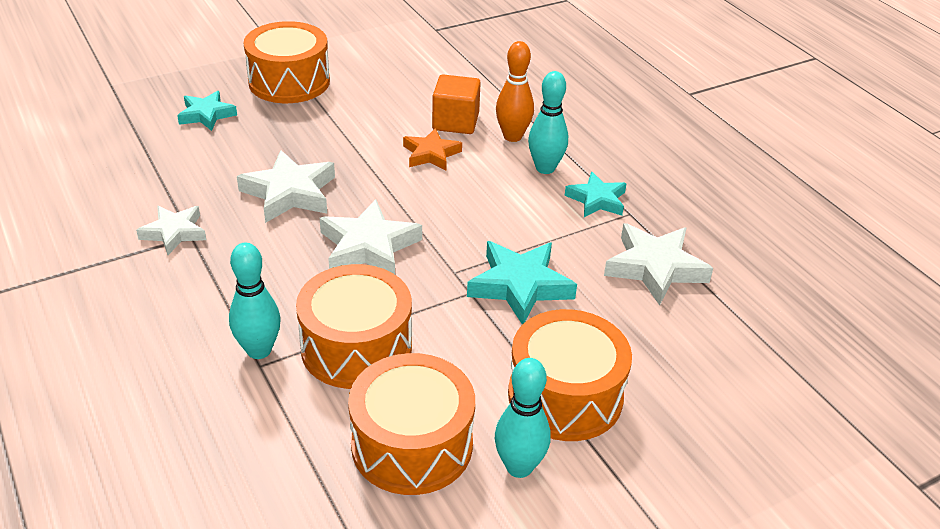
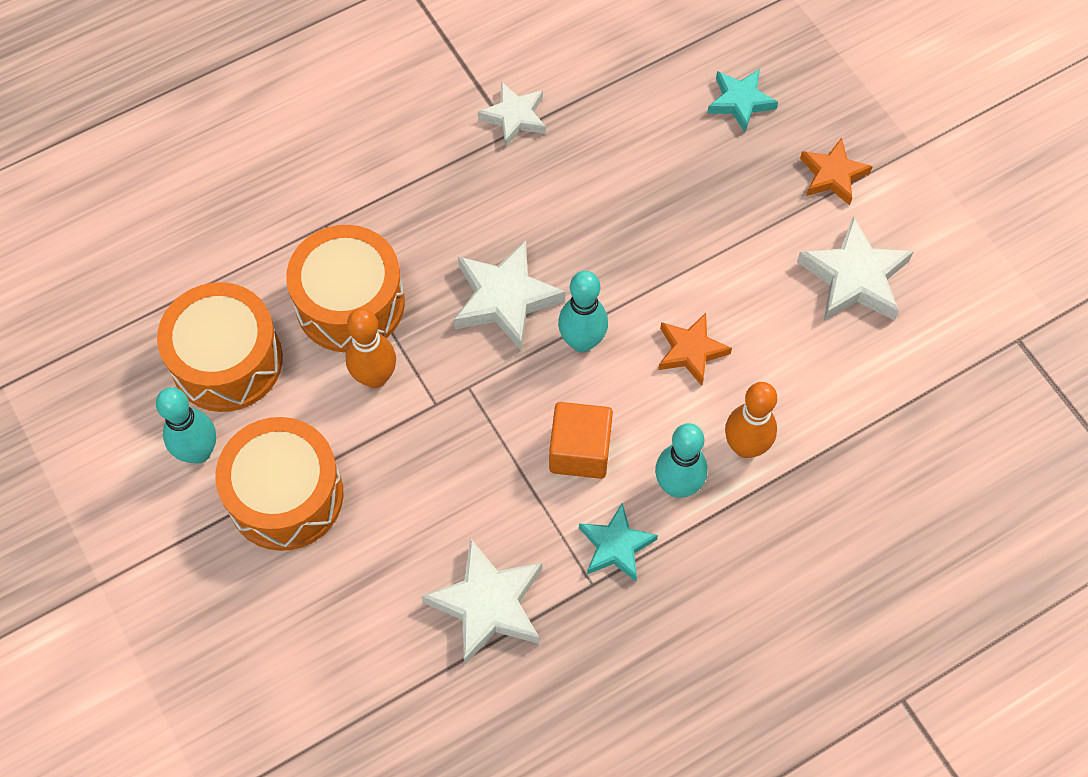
camera: 90 degrees right, 25 degrees up
(259, 350) = (345, 221): turquoise bowling pin -> turquoise bowling pin (582, 341)
(289, 82) = (832, 175): orange drum -> orange star
(290, 193) = (594, 210): white star -> white star (854, 278)
(440, 331) = (375, 377): none -> orange bowling pin
(455, 122) = (769, 376): orange cube -> orange cube (580, 451)
(520, 286) = (448, 454): turquoise star -> none

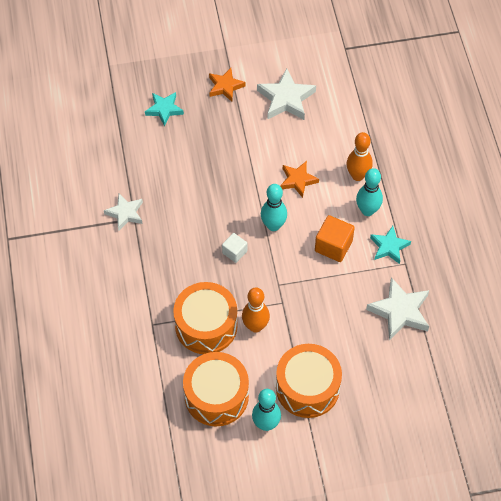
camera: 70 degrees left, 5 degrees down
(505, 299) = (234, 252): white star -> white cube

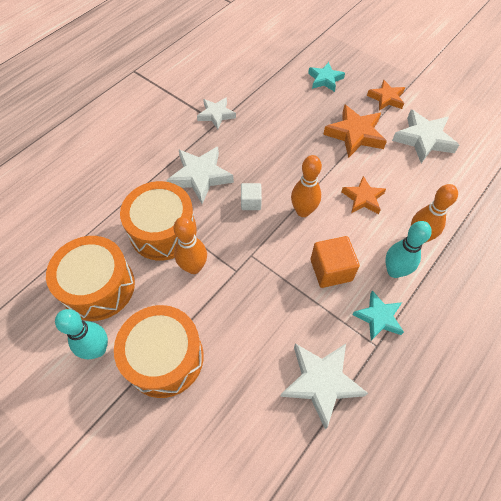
camera: 50 degrees right, 0 degrees up
(178, 268) = (200, 176): none -> white star
(239, 137) = (355, 134): none -> orange star
(273, 225) = (303, 211): turquoise bowling pin -> orange bowling pin

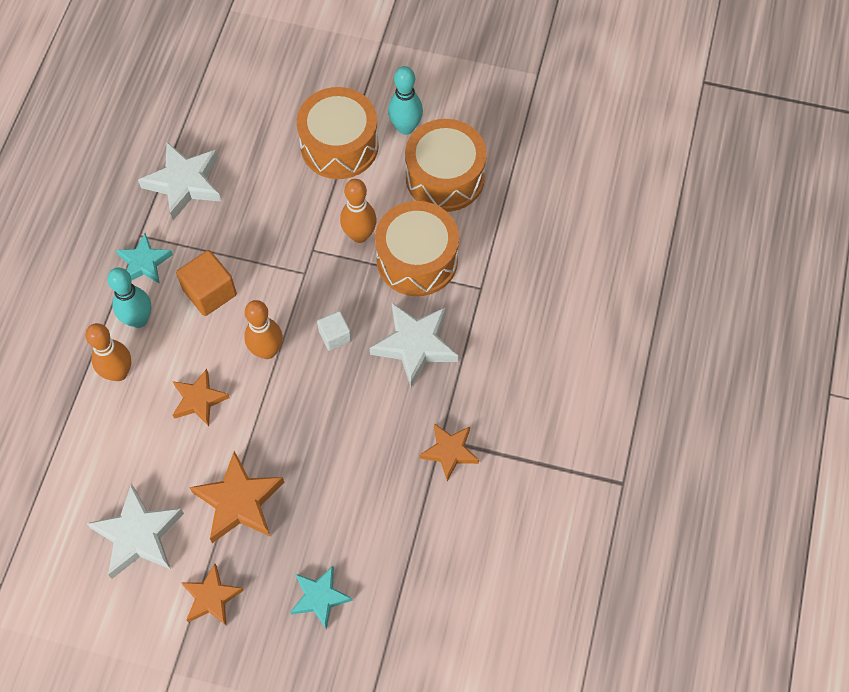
camera: 155 degrees right, 5 degrees up
(216, 115) = (449, 452): white star -> orange star

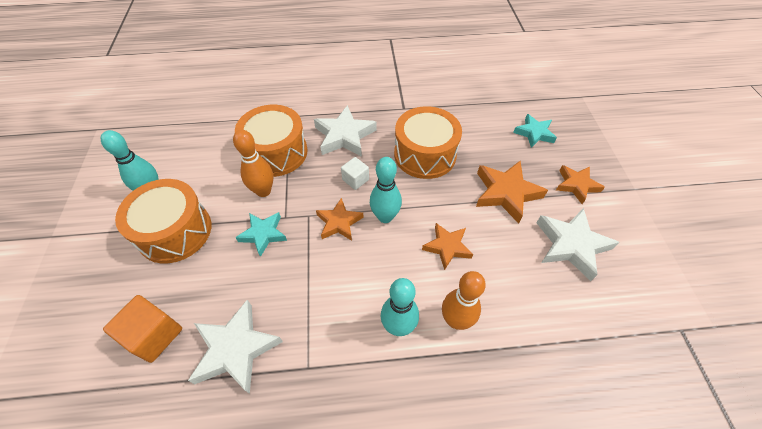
camera: 110 degrees left, 10 degrees down
(144, 262) = (337, 348): turquoise star -> turquoise star (263, 234)
(209, 292) = (349, 277): orange cube -> orange cube (154, 335)
(267, 351) = (385, 217): orange bowling pin -> turquoise bowling pin
(445, 177) = (199, 156): orange drum -> orange drum (425, 154)
(449, 452) = (409, 102): orange star -> orange star (339, 222)

